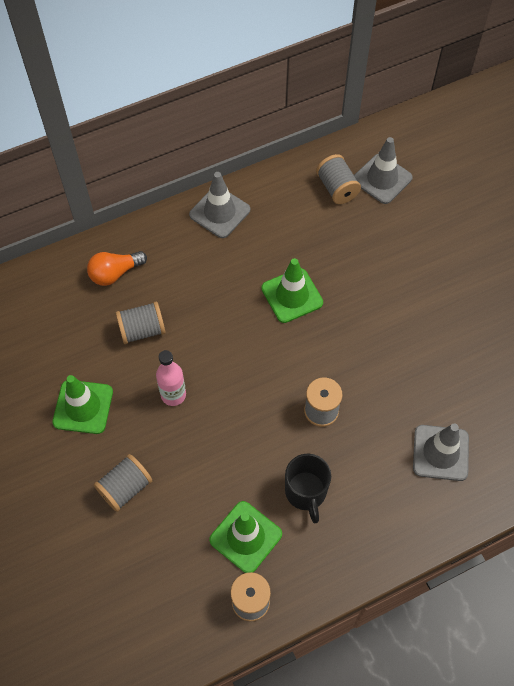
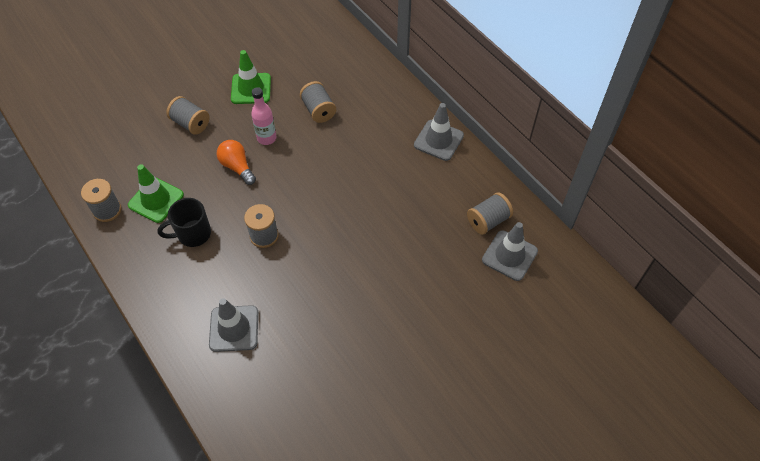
camera: 80 degrees right, 5 degrees down
(115, 273) = (365, 85): orange light bulb -> orange light bulb (237, 167)
(292, 295) = (368, 201): green traffic cone -> none

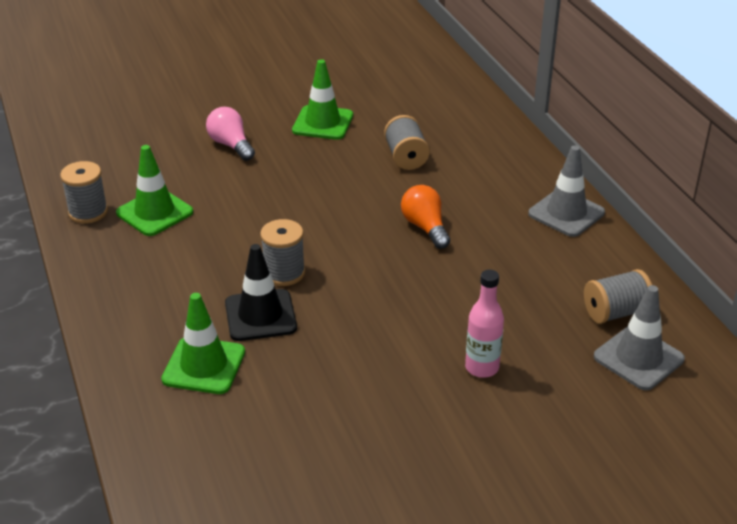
camera: 15 degrees right, 20 degrees down
(191, 123) = (231, 145): grey spool -> pink light bulb
(193, 234) = (188, 255): black mug -> none
(234, 328) = (204, 366): grey traffic cone -> green traffic cone
(237, 167) = (275, 197): orange light bulb -> orange light bulb (425, 227)
(259, 276) = (260, 315): none -> black traffic cone
(266, 138) = (325, 174): pink bottle -> pink bottle (482, 368)

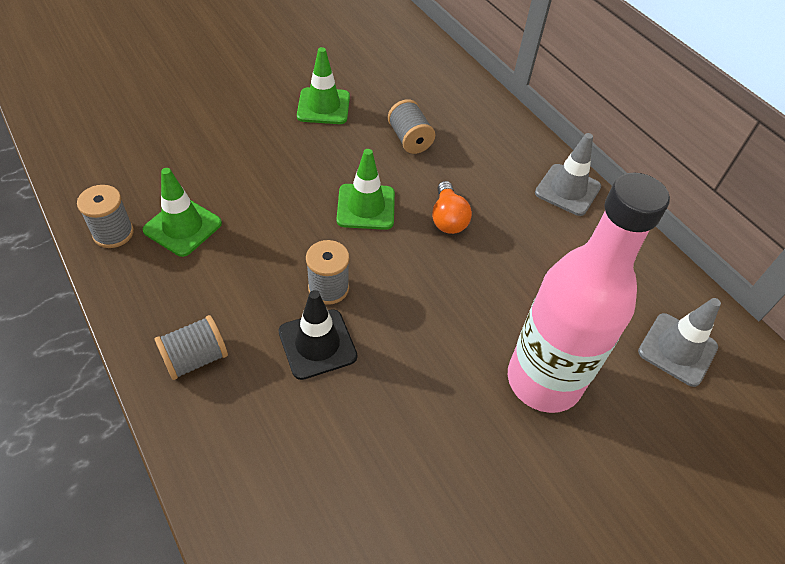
camera: 15 degrees left, 15 degrees up
(204, 366) = (274, 417): green traffic cone -> green traffic cone (366, 207)
(231, 145) = (241, 138): pink light bulb -> none
(425, 227) = (448, 218): orange light bulb -> orange light bulb turned 150 degrees counterclockwise
(482, 368) = (543, 380): pink bottle -> pink bottle, size x2.34
(615, 312) = (642, 299): grey spool -> grey spool (195, 358)

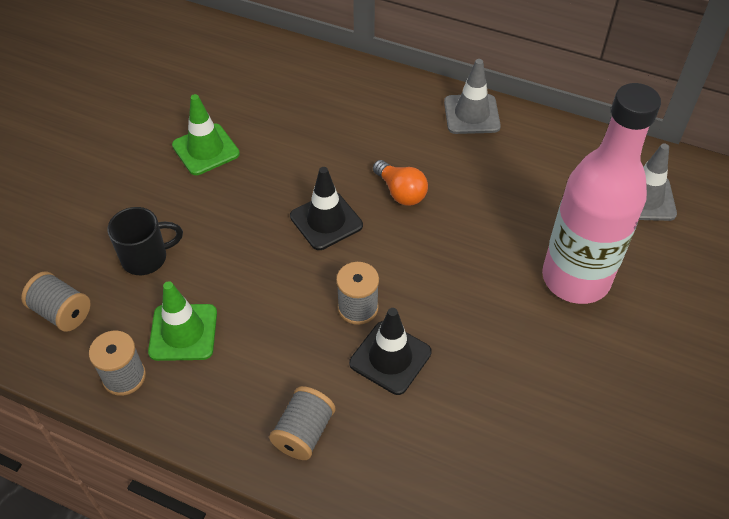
camera: 30 degrees left, 0 degrees up
(209, 159) = (146, 258): none -> black mug
(366, 207) = (326, 221): green traffic cone -> black traffic cone
(409, 139) = (309, 139): grey spool -> grey spool (62, 312)

